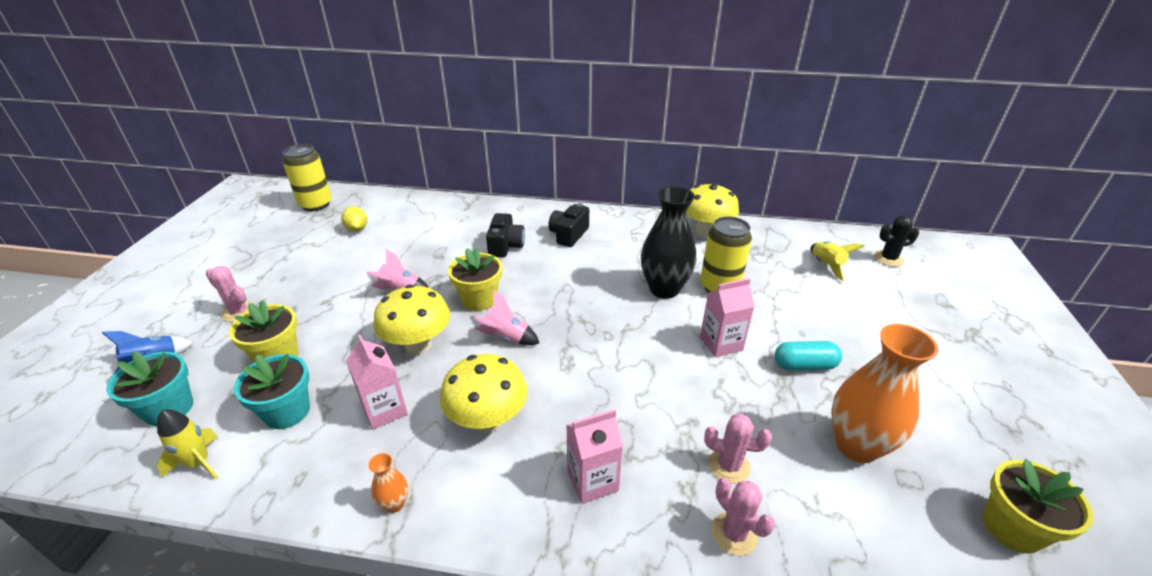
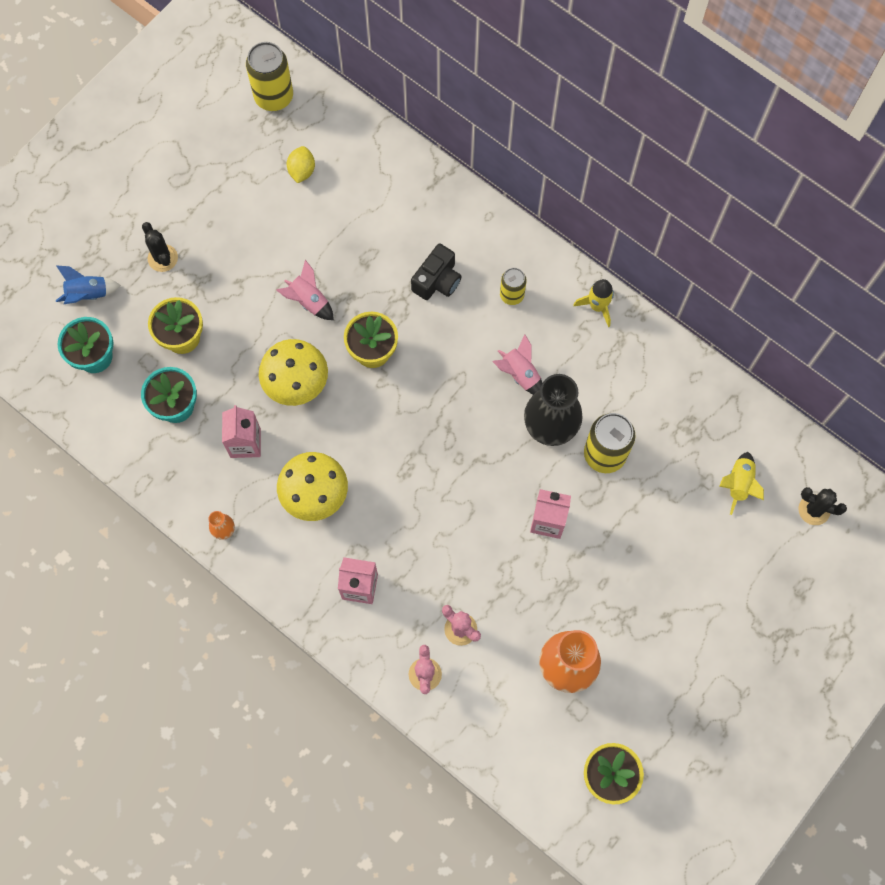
camera: 30 degrees right, 35 degrees up
(199, 463) = (108, 424): yellow rocket -> yellow rocket (597, 306)
(239, 312) = (162, 258): pink cactus -> black cactus
(506, 337) = (372, 414): pink rocket -> pink rocket (520, 374)
(568, 235) = (511, 295): black camera -> yellow can
(705, 231) = (660, 366): yellow mushroom -> none
(804, 365) = (597, 581): turquoise capsule -> none

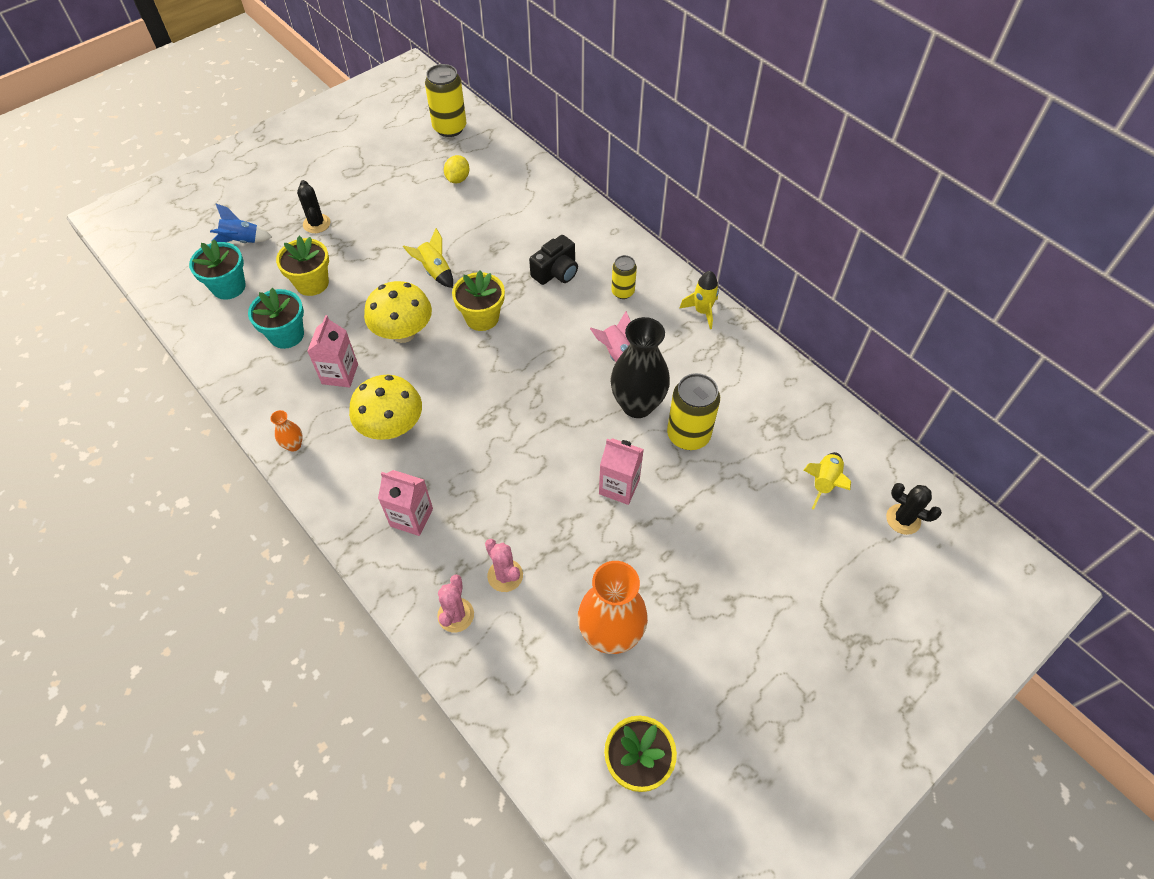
camera: 10 degrees right, 15 degrees down
(309, 301) = (435, 271): pink rocket -> yellow rocket

